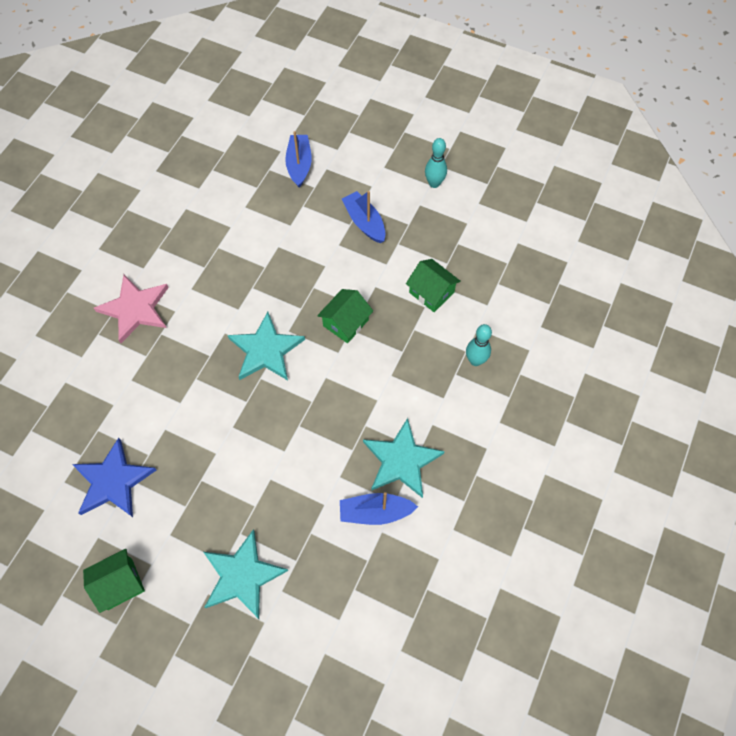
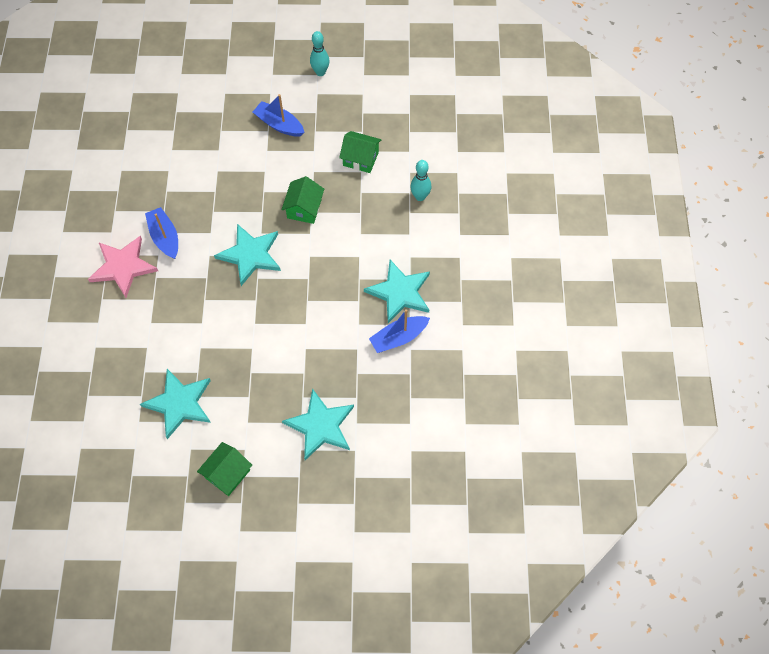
camera: 25 degrees left, 0 degrees up
(113, 481) = (179, 403): blue star -> turquoise star
(299, 165) = (200, 98): blue boat -> blue boat (165, 237)

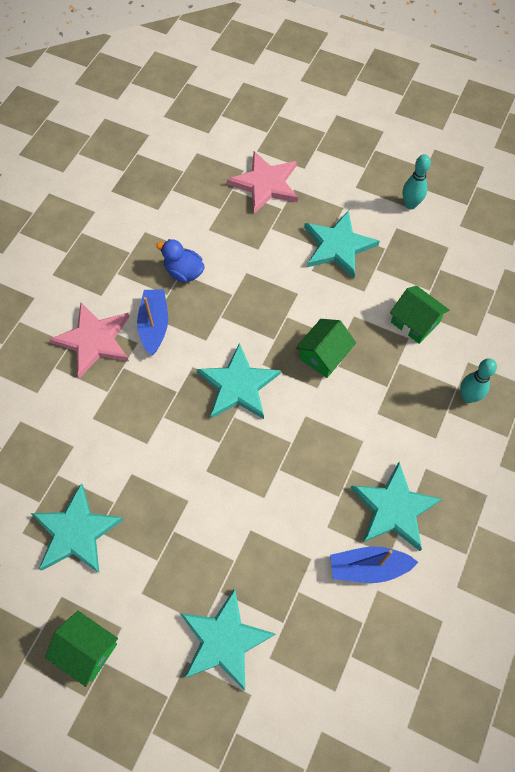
camera: 25 degrees right, 0 degrees up
(168, 189) = (184, 272): none -> blue duck
(200, 97) = (265, 184): none -> pink star
(227, 474) = (87, 650): green house -> green house turned 60 degrees clockwise
(279, 124) = (338, 246): blue boat -> turquoise star

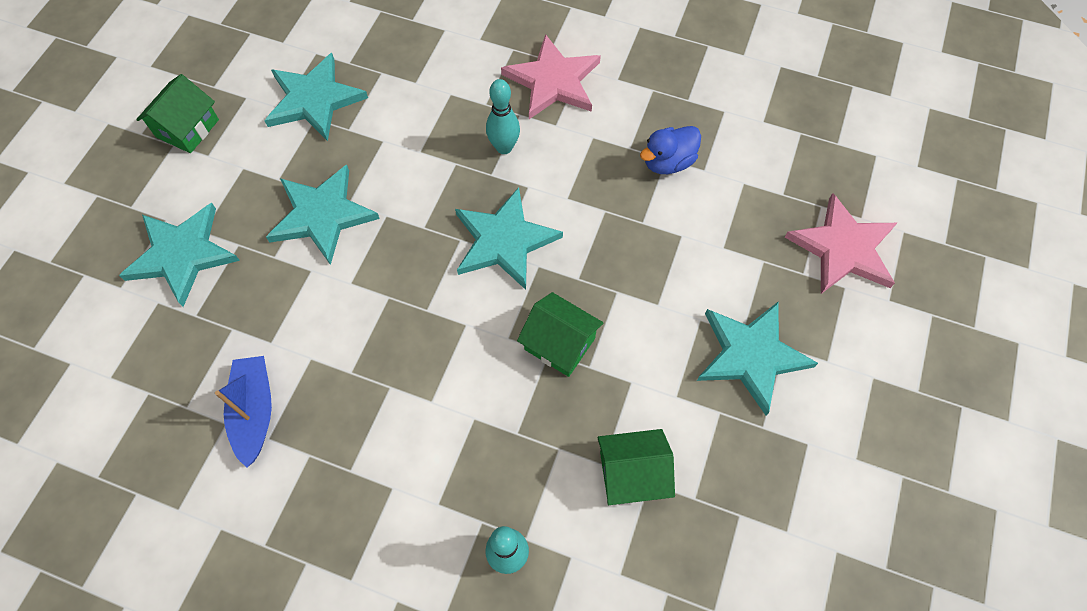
camera: 85 degrees right, 0 degrees up
(154, 325) = (582, 139): blue boat -> none
(184, 272) = (668, 162): blue duck -> blue duck turned 150 degrees counterclockwise
(394, 508) = (332, 444): turquoise star -> turquoise star (322, 215)
(410, 205) = (860, 467): turquoise bowling pin -> turquoise bowling pin (504, 147)
(415, 322) = (632, 474): green house -> green house turned 45 degrees clockwise

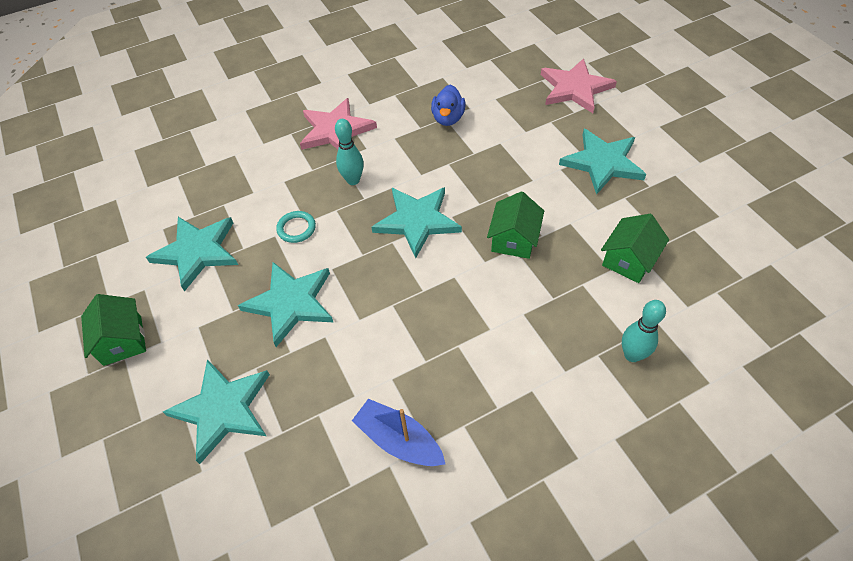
camera: 45 degrees left, 10 degrees down
(405, 151) = (296, 228): none -> turquoise ring
(559, 344) = (514, 239): green house -> green house turned 60 degrees counterclockwise

